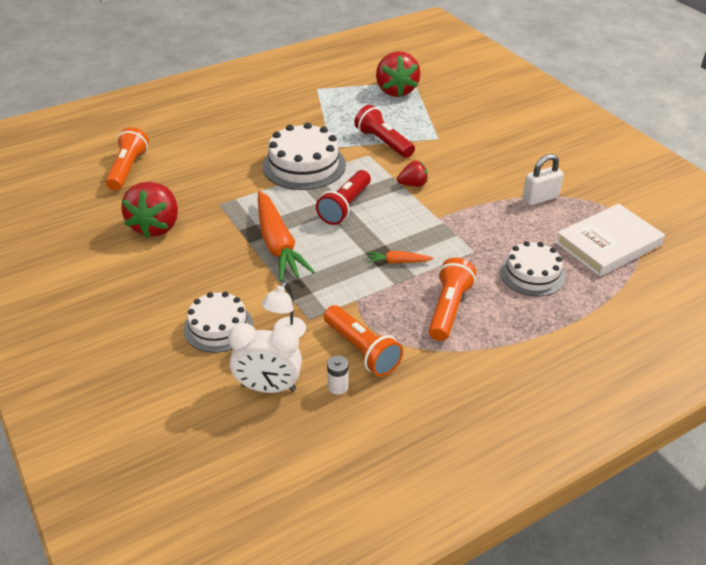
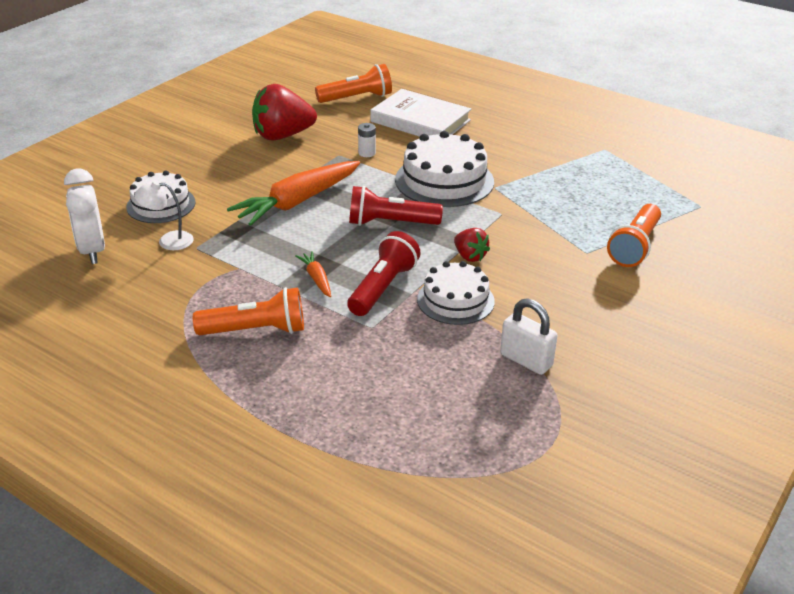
camera: 65 degrees right, 5 degrees down
(338, 386) = (107, 288): white battery -> white battery (367, 153)
(362, 350) = (164, 289): orange flashlight -> orange flashlight (634, 247)
(383, 142) = (537, 217): red flashlight -> red flashlight (383, 287)
(396, 91) = (662, 199): red strawberry -> none
(532, 274) = (356, 381): white cake -> white cake (455, 300)
(608, 244) = (468, 440): white book -> white book (420, 121)

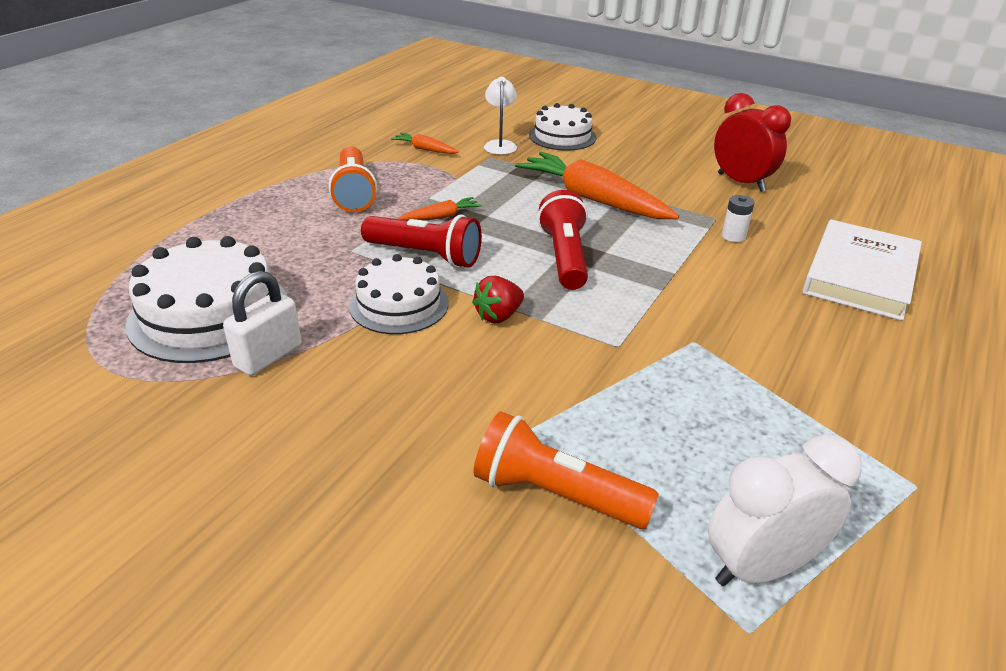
camera: 85 degrees right, 0 degrees up
(92, 251) = (478, 119): white clock -> white clock (760, 567)
(163, 286) = (425, 149): none -> orange carrot
(282, 136) = (741, 182): red strawberry -> red clock
(357, 98) = (887, 224): orange flashlight -> none
(444, 180) = (691, 296): white cake -> white cake (210, 314)

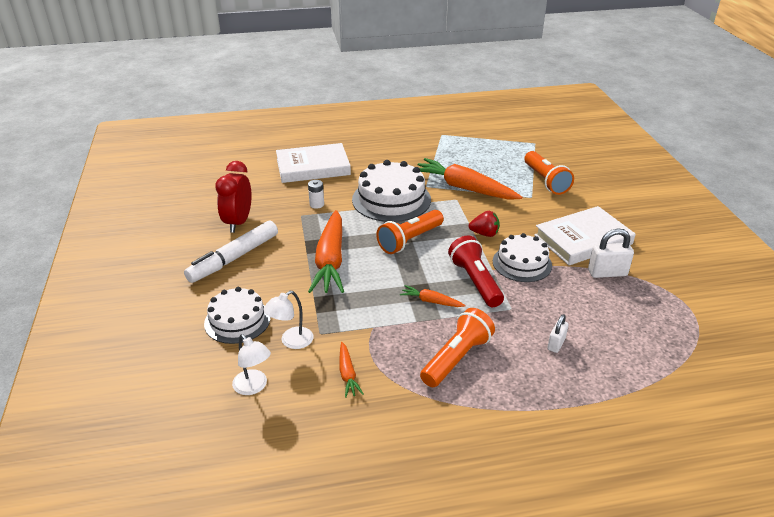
camera: 130 degrees left, 0 degrees up
(210, 314) = (623, 312): white cake -> white cake (391, 199)
(268, 244) = (556, 344): none -> white padlock
(352, 393) = (583, 239): none -> white book
(474, 120) = (254, 387): none -> white lamp
(564, 257) = (409, 240): red flashlight -> orange flashlight
(644, 374) = (464, 188): none -> orange carrot
(666, 161) = (234, 258): none -> white marker
(760, 567) = (513, 146): white clock -> none

